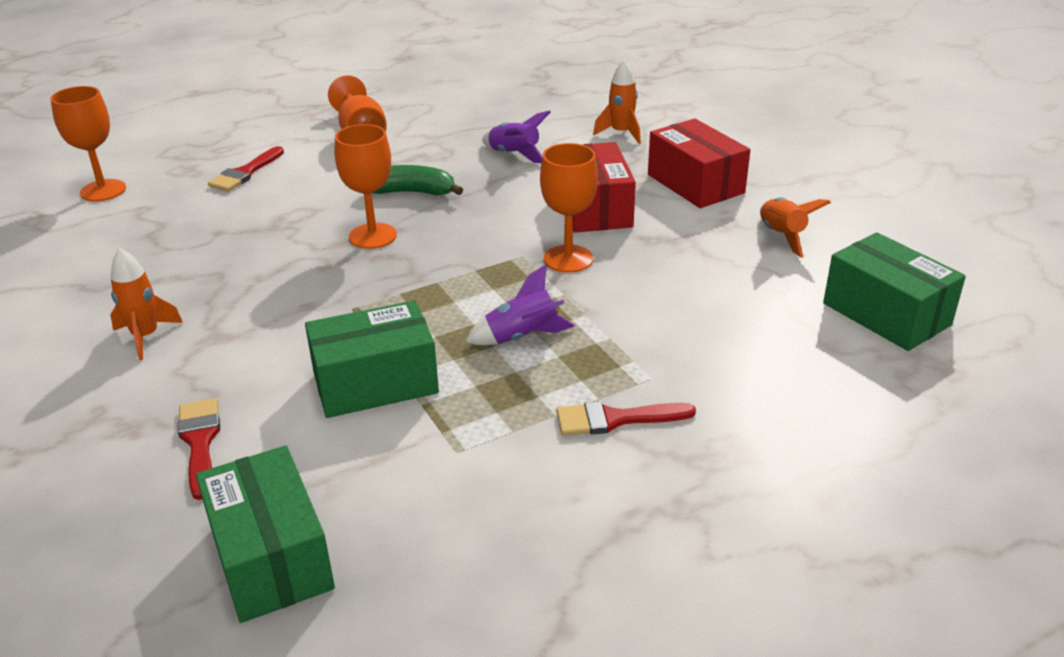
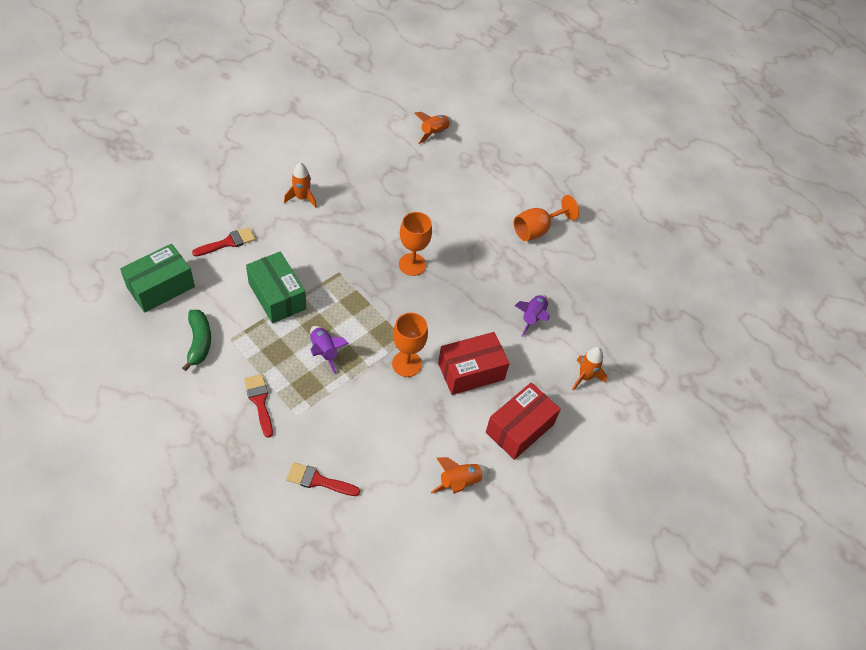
camera: 70 degrees right, 20 degrees up
(103, 190) = (434, 133): orange goblet -> orange rocket
(245, 173) = (470, 187): red brush -> red brush (318, 480)
(412, 192) = (467, 272): green banana -> green banana (199, 342)
(886, 314) = (376, 540): green box -> none

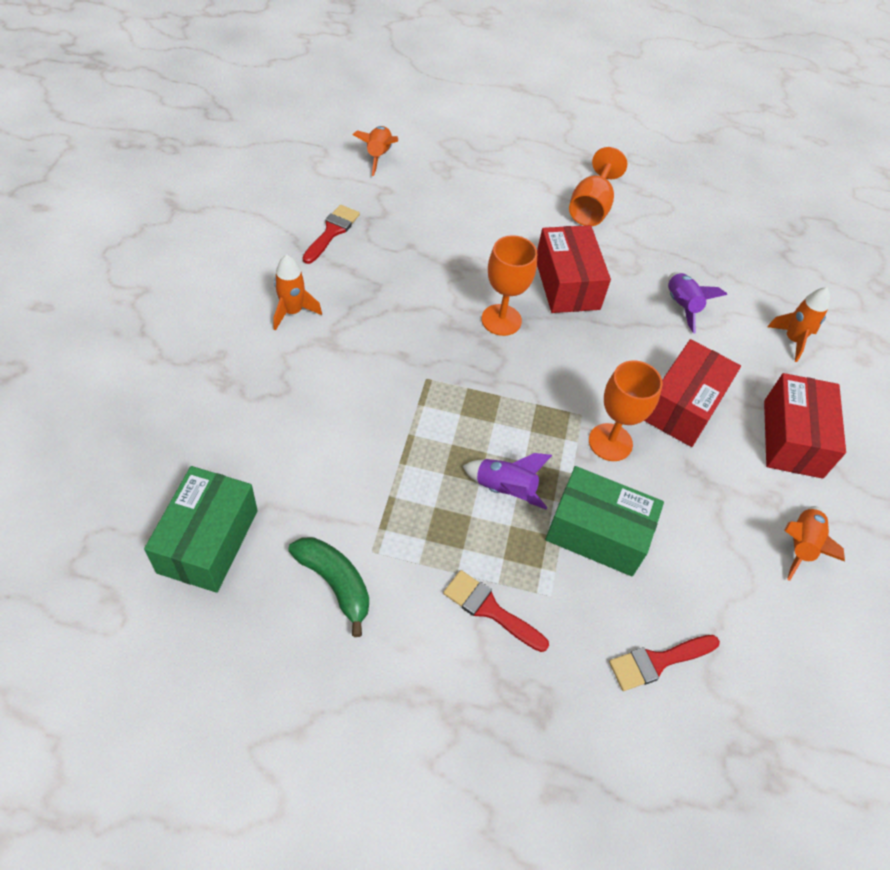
camera: 35 degrees left, 0 degrees up
(228, 242) = (248, 423): red brush -> red brush (332, 232)
(277, 296) = (380, 455): green box -> green box (597, 533)
(473, 266) = (567, 284): none -> red box

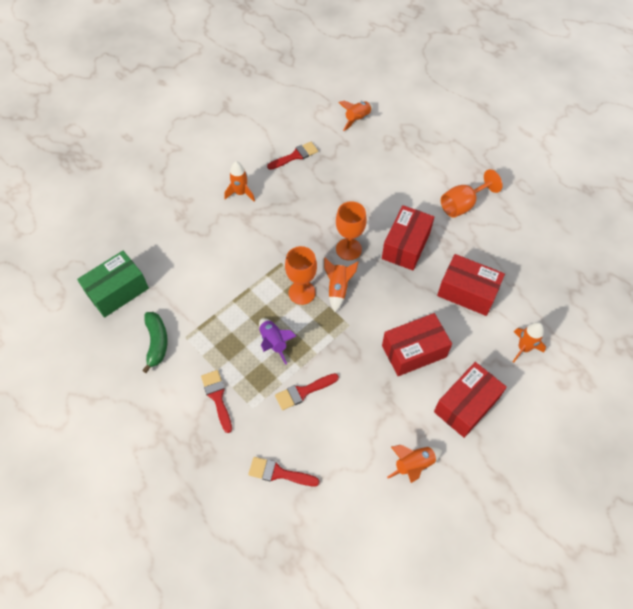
camera: 40 degrees right, 5 degrees up
(530, 376) = (338, 289): none -> orange rocket
(597, 533) = (303, 392): green box -> red brush
(610, 442) = (352, 348): orange goblet -> orange goblet (302, 292)
(681, 306) = (467, 292): purple rocket -> red box

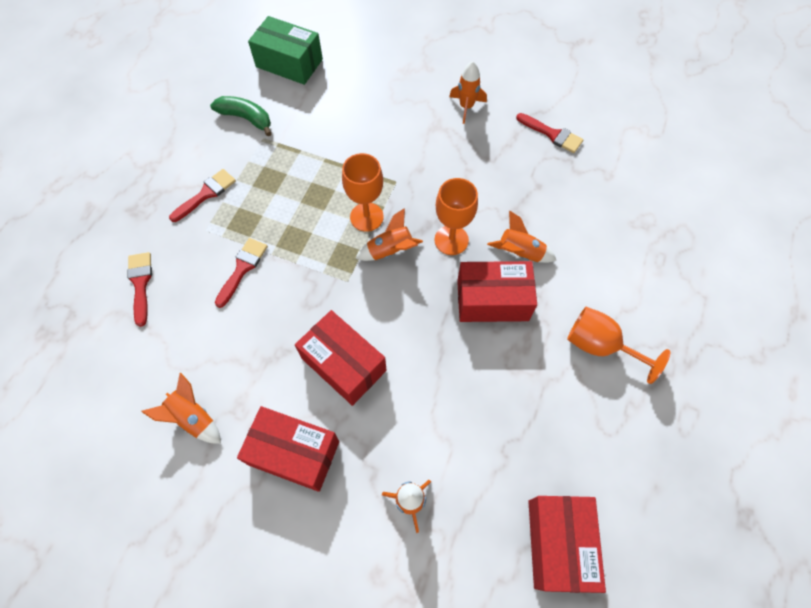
camera: 65 degrees right, 5 degrees up
(157, 343) = (246, 118): green banana -> green banana turned 120 degrees counterclockwise
(273, 342) = (291, 216): purple rocket -> none
(303, 392) = (242, 268): red brush -> red brush turned 75 degrees clockwise
(357, 119) = (655, 173): orange rocket -> orange rocket (520, 253)
(467, 292) = (461, 399): red box -> red box (558, 543)

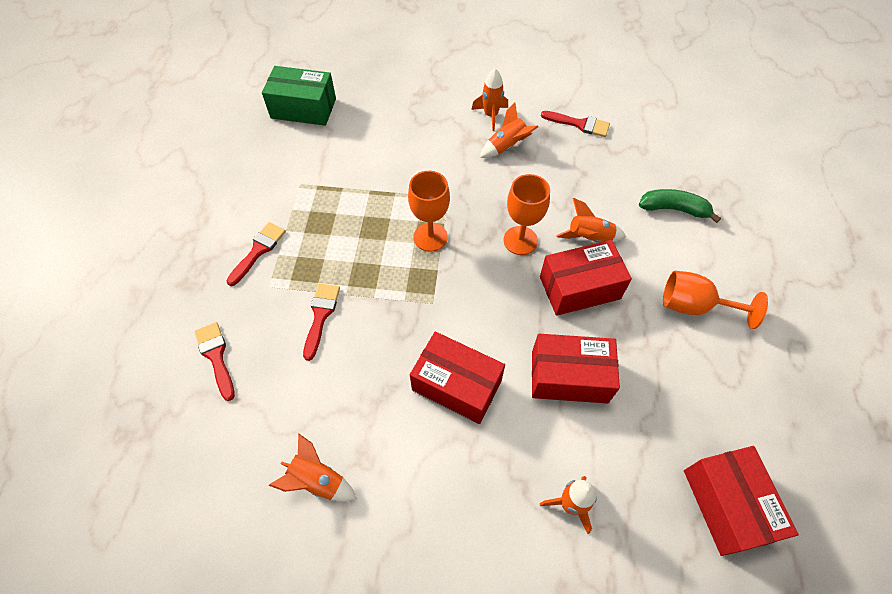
camera: 15 degrees left, 5 degrees down
(246, 118) = (276, 169): green banana -> green banana (674, 209)
(294, 453) = (436, 488): red box -> red box (569, 376)
(390, 251) = (464, 264): orange rocket -> orange rocket (506, 146)

